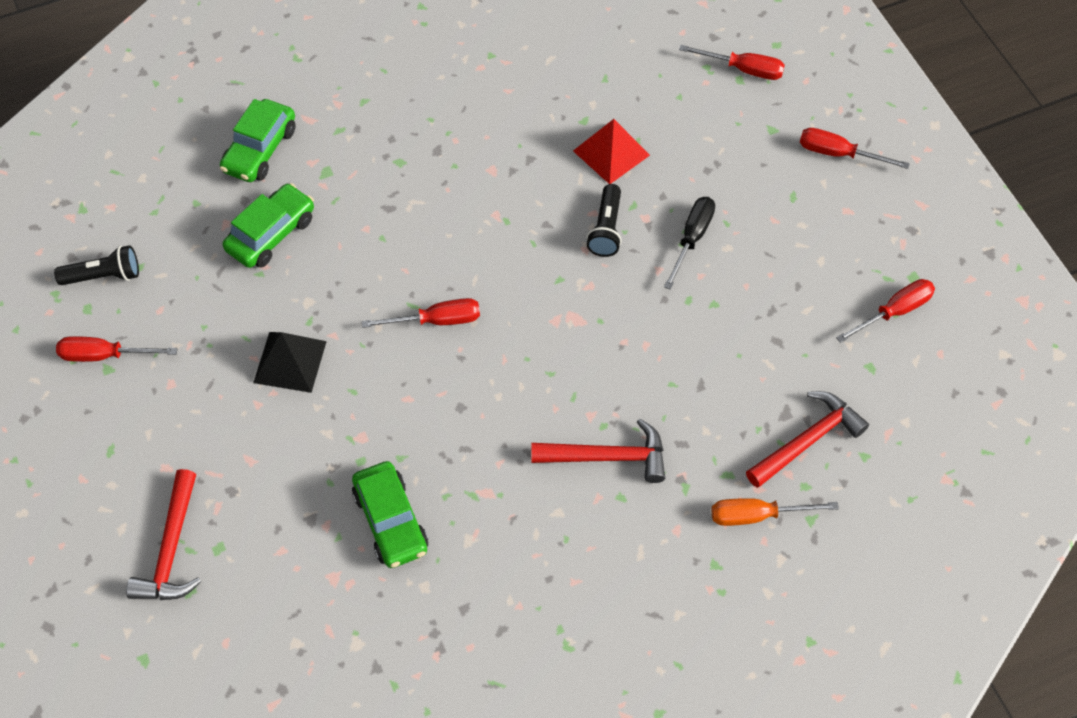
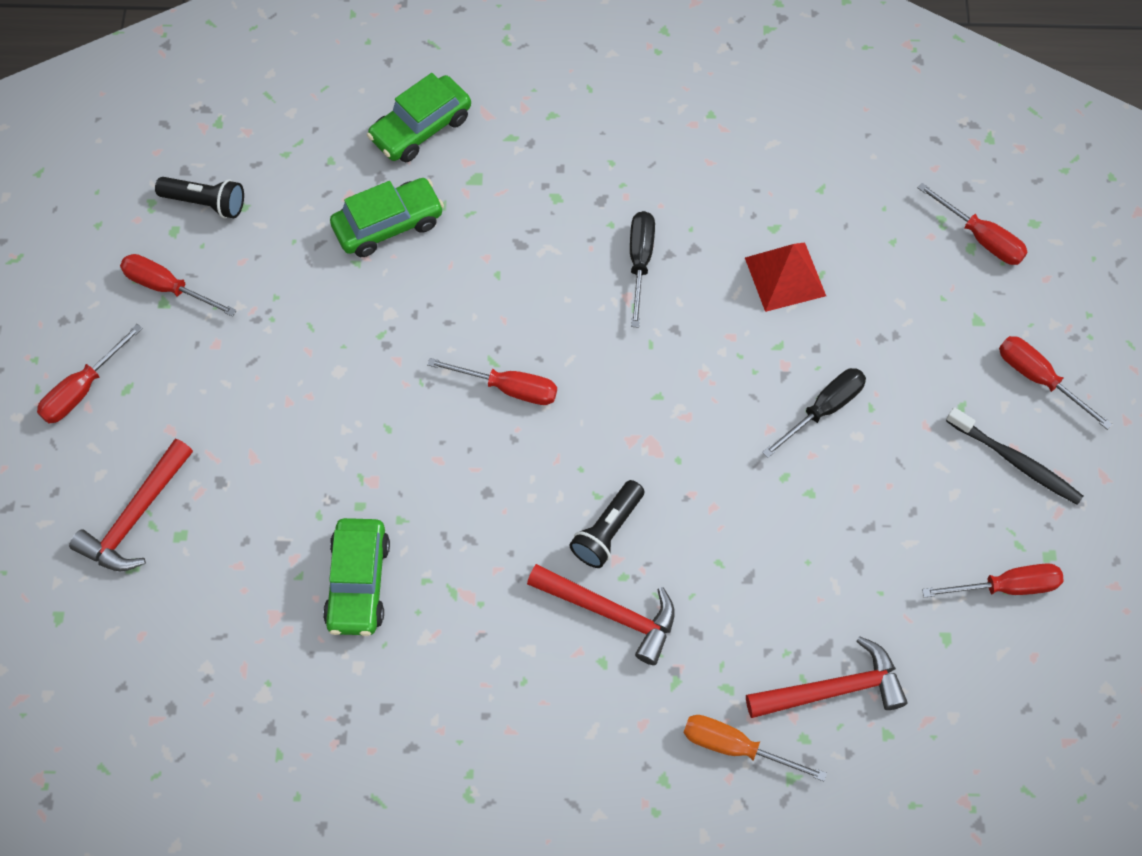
camera: 25 degrees right, 5 degrees up
(70, 466) = (83, 389): none -> red screwdriver
(290, 361) = (341, 370): black pyramid -> none
(492, 185) = (640, 262): none -> black screwdriver
(606, 229) = (736, 360): black flashlight -> black flashlight (608, 531)
(853, 219) = (1015, 461): none -> black toothbrush

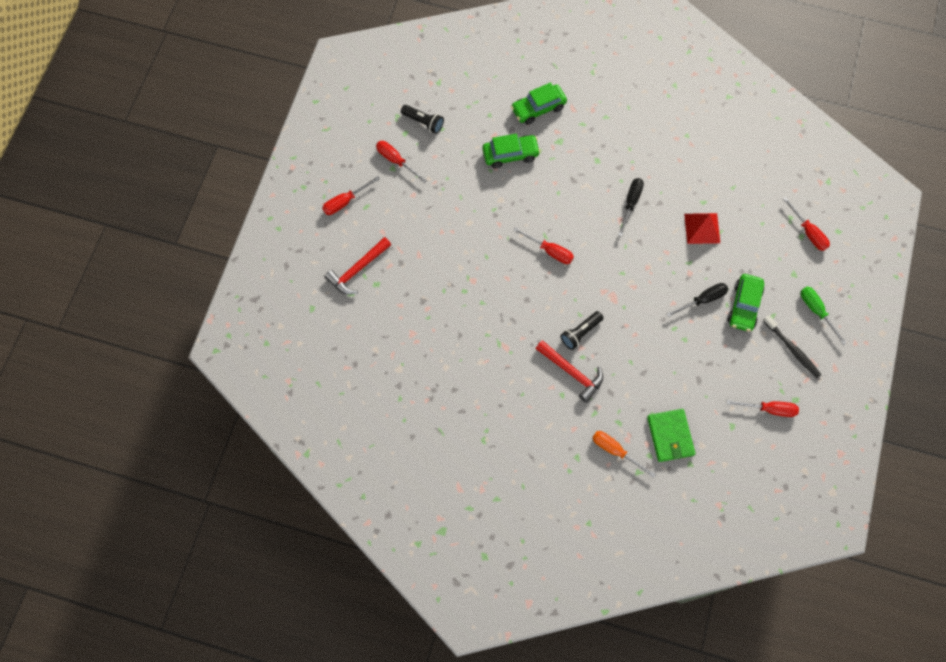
camera: 15 degrees right, 5 degrees up
(358, 583) = (455, 327): green car -> green car (744, 306)
(833, 689) = (670, 436): red hammer -> green wallet
(1038, 379) = (816, 311): red screwdriver -> green screwdriver

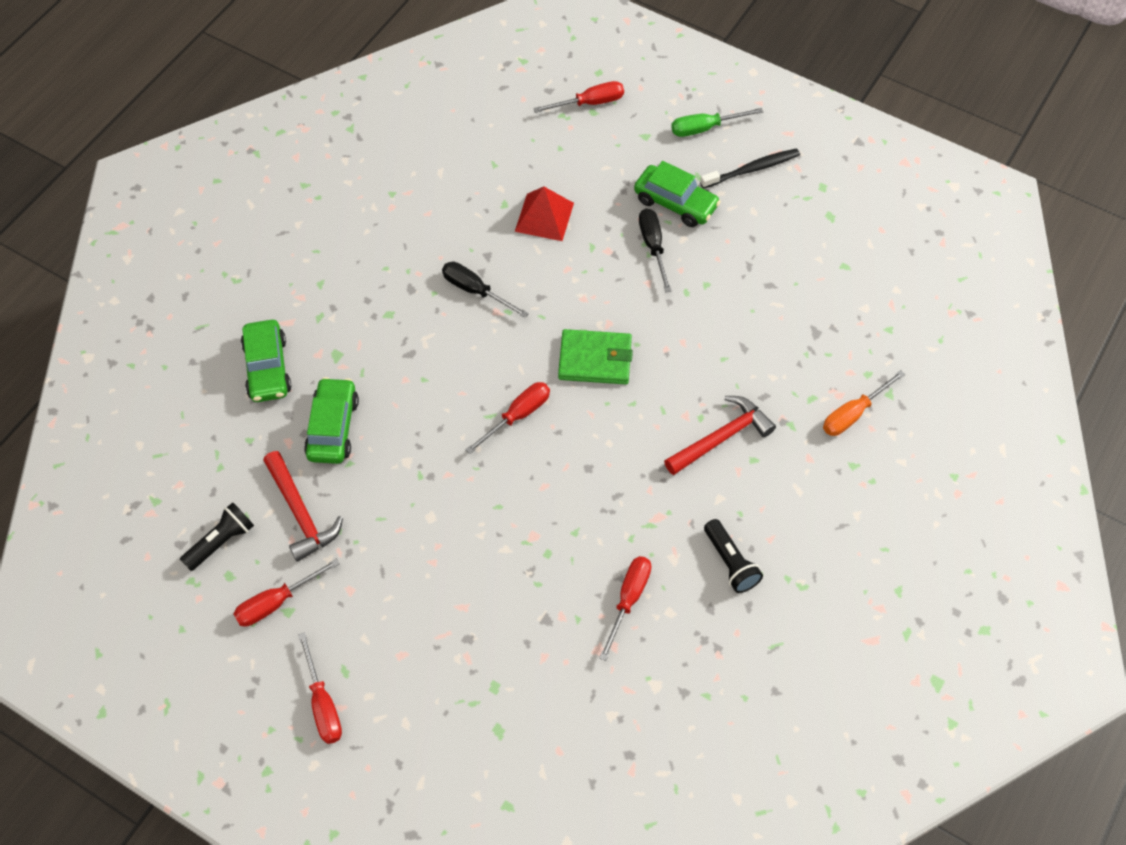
camera: 75 degrees left, 10 degrees down
(357, 270) = (459, 712): red hammer -> red hammer (301, 513)
(580, 333) = (662, 410): black flashlight -> black flashlight (730, 562)
(670, 436) = (844, 341): green wallet -> green wallet (595, 359)
(769, 409) = (829, 218): red screwdriver -> red screwdriver (628, 600)

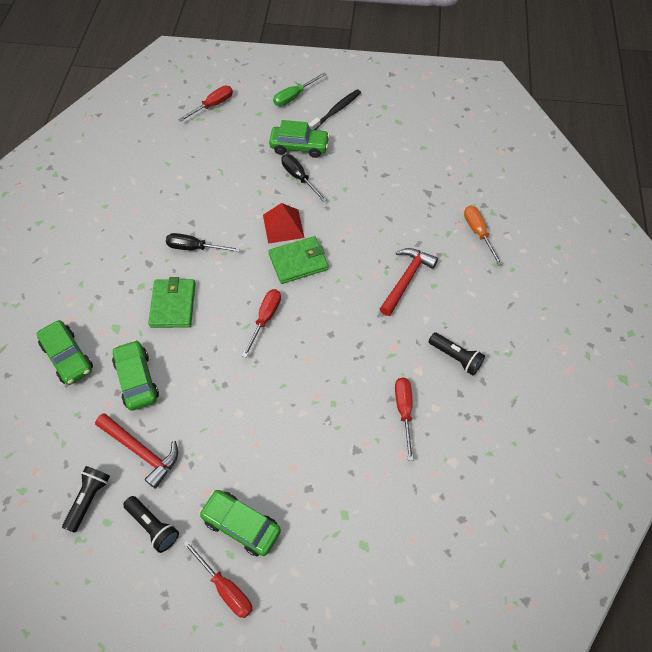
camera: 25 degrees left, 0 degrees up
(276, 602) = (153, 526): red screwdriver -> black flashlight
(372, 645) = (241, 525): none -> green car
(416, 353) = (173, 305): none -> green wallet
(544, 217) = (218, 184): red pyramid -> red pyramid (283, 226)
(853, 414) = (478, 233): orange screwdriver -> orange screwdriver turned 135 degrees clockwise

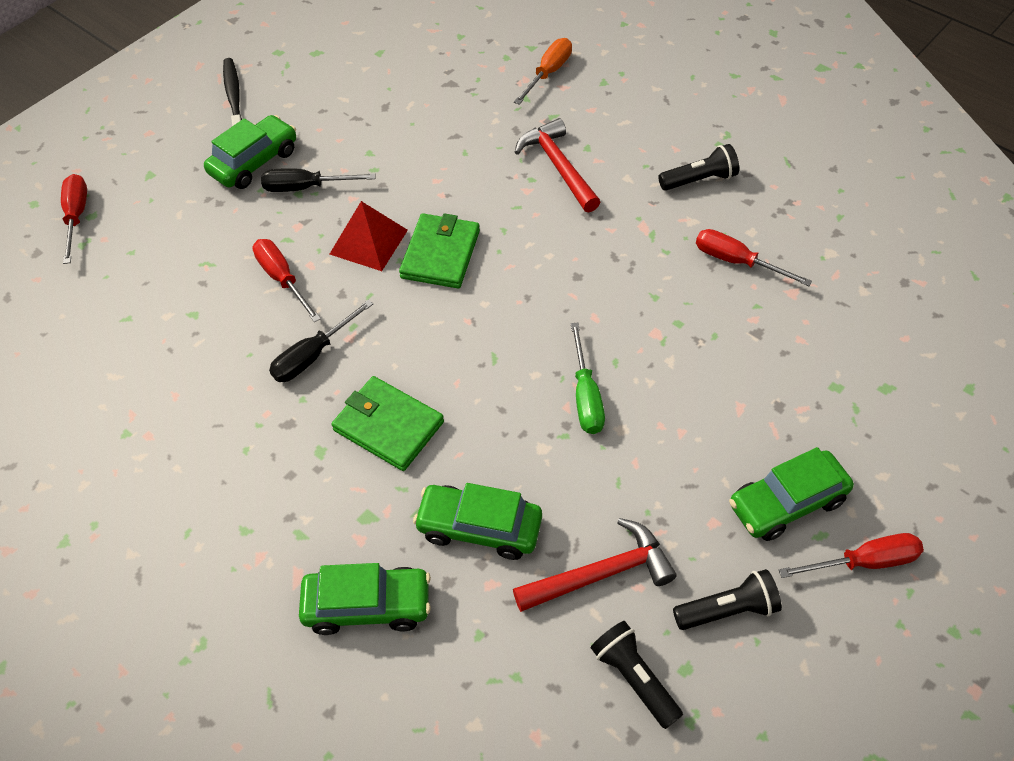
camera: 55 degrees left, 5 degrees down
(265, 319) = (499, 331): red screwdriver -> red screwdriver (282, 279)
(294, 96) = (162, 125): green screwdriver -> green screwdriver (585, 396)
(478, 233) = (548, 73): orange screwdriver -> orange screwdriver turned 105 degrees clockwise

